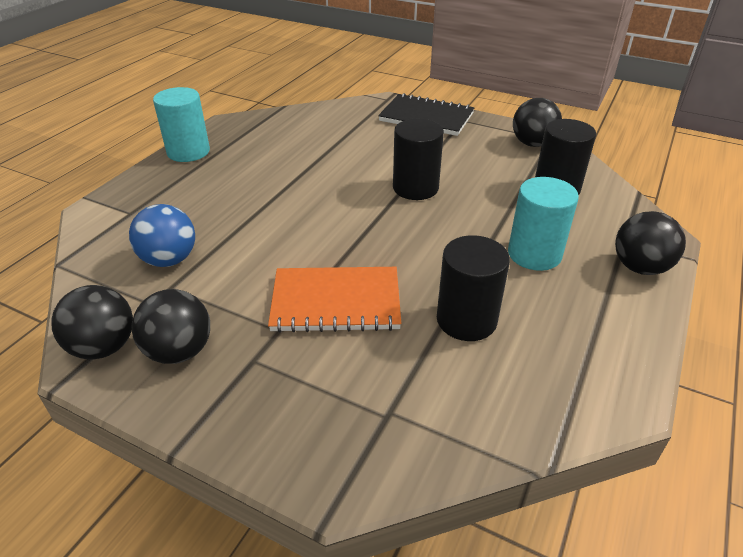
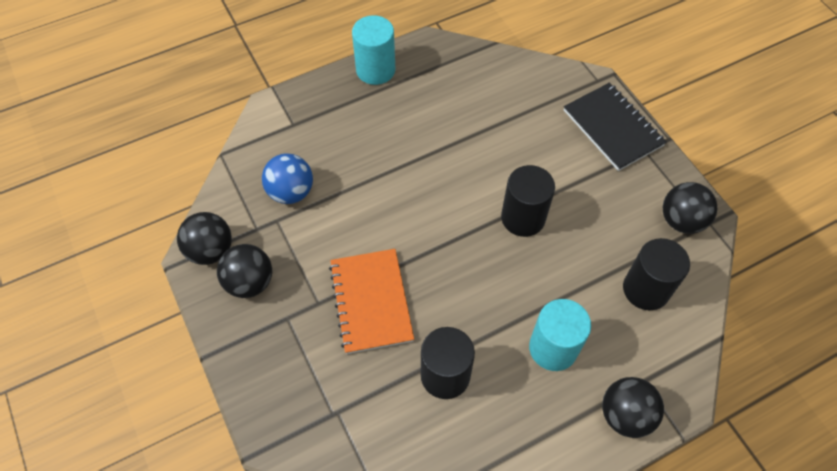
camera: 35 degrees right, 20 degrees up
(336, 302) = (371, 302): orange notebook -> orange notebook turned 45 degrees clockwise

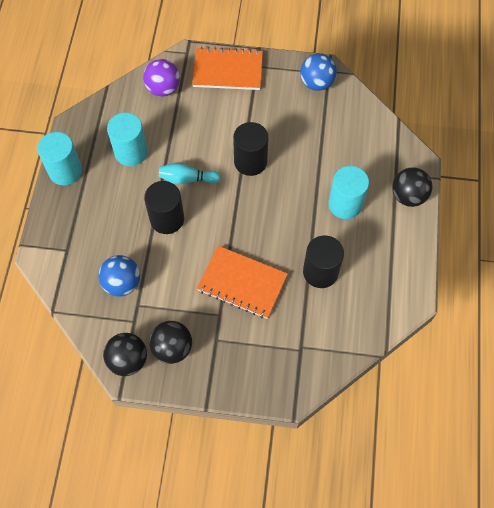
camera: 55 degrees left, 5 degrees up
(441, 107) = (131, 152): none -> turquoise cylinder
(452, 173) = (187, 179): none -> turquoise bowling pin
(537, 87) = (163, 89): none -> purple ball
(612, 128) = (228, 70): black notebook -> orange notebook
(646, 289) = (344, 132): black cylinder -> black cylinder (167, 219)
(681, 220) = (316, 83): black ball -> blue ball

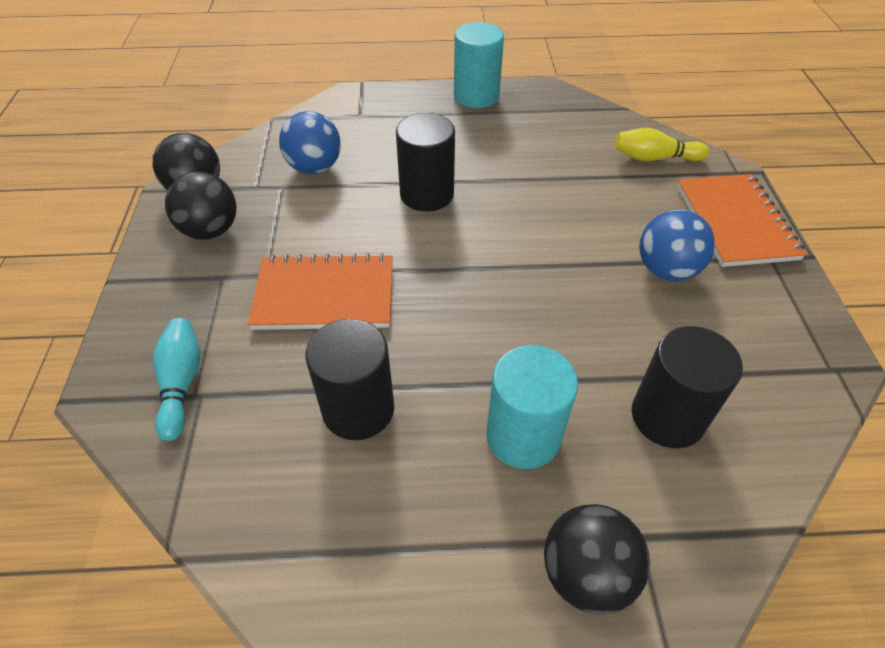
camera: 80 degrees right, 15 degrees down
(131, 152) = (528, 144): turquoise cylinder -> none
(163, 89) = (654, 158): purple ball -> yellow bowling pin
(187, 179) = (503, 205): turquoise bowling pin -> turquoise bowling pin (181, 383)
(242, 283) = (325, 295): orange notebook -> orange notebook turned 75 degrees clockwise
(250, 161) = (565, 275): black cylinder -> black cylinder (667, 416)
(316, 83) = (793, 352): blue ball -> blue ball (666, 270)

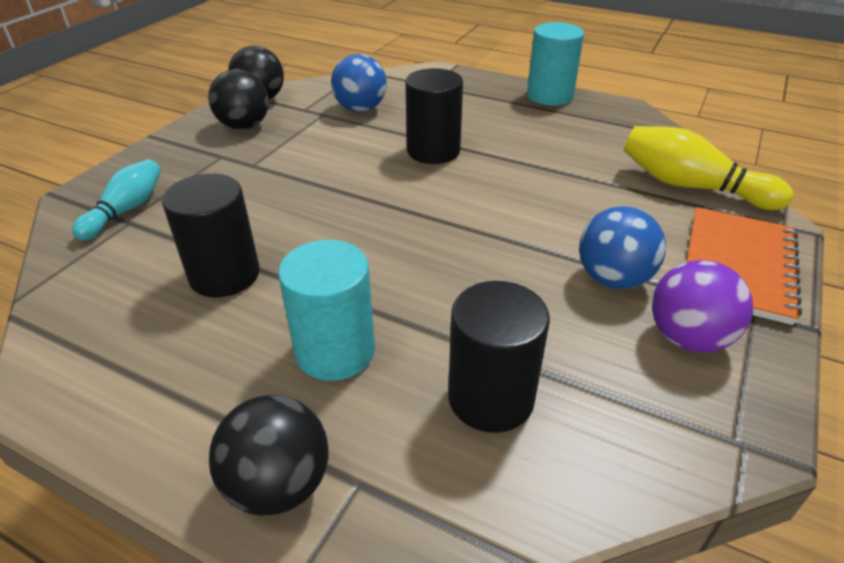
camera: 30 degrees right, 10 degrees down
(325, 295) = (280, 192): orange notebook -> none
(654, 158) = (691, 186): yellow bowling pin -> yellow bowling pin, size x1.50
(749, 300) = (688, 338): none -> purple ball

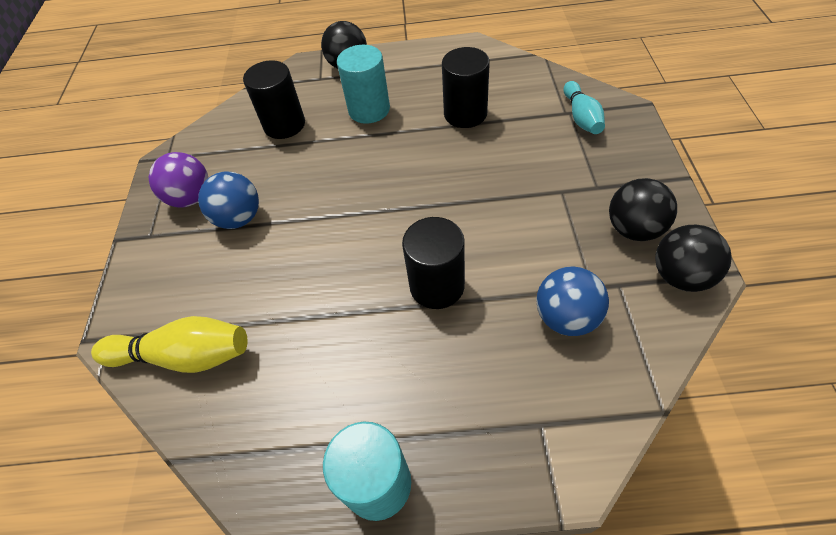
camera: 155 degrees right, 15 degrees up
(738, 266) = (154, 270): orange notebook -> none

